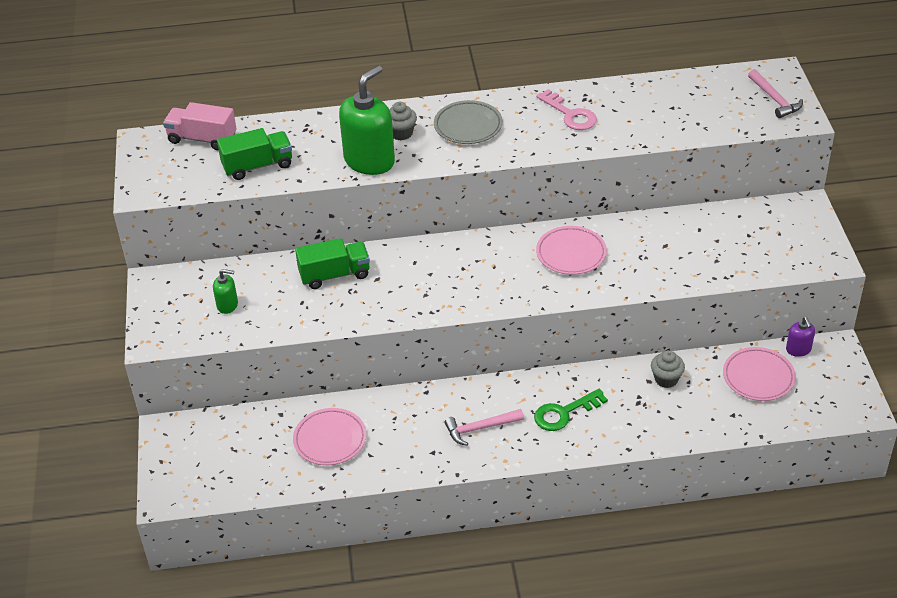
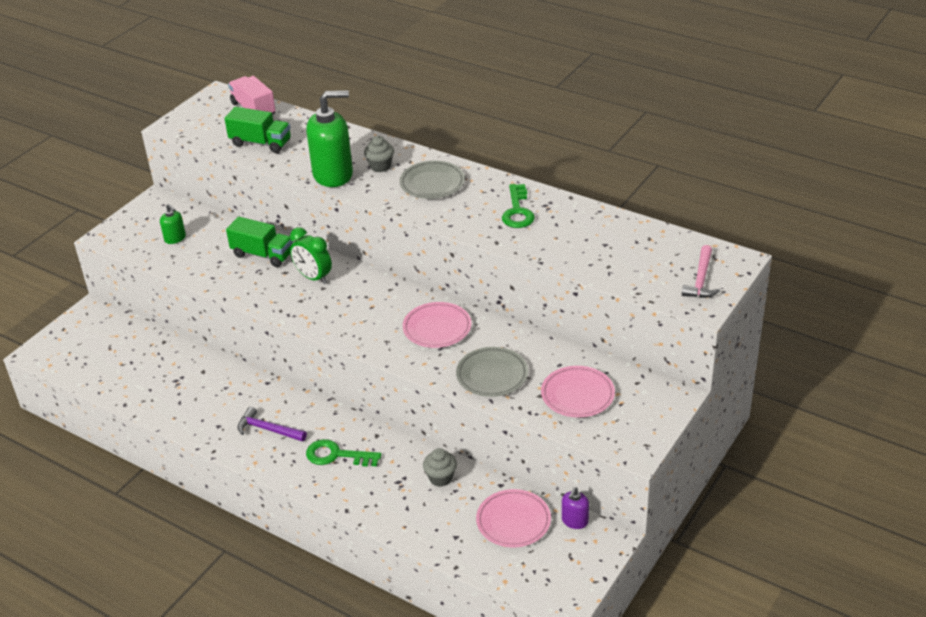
camera: 40 degrees right, 5 degrees down
(330, 439) = (169, 377): pink plate -> pink plate (577, 395)
(409, 269) = (313, 277): none -> green clock
(480, 428) = (268, 429): pink hammer -> purple hammer
(570, 114) = (517, 211): pink key -> green key
(662, 266) = (492, 375): none -> grey plate

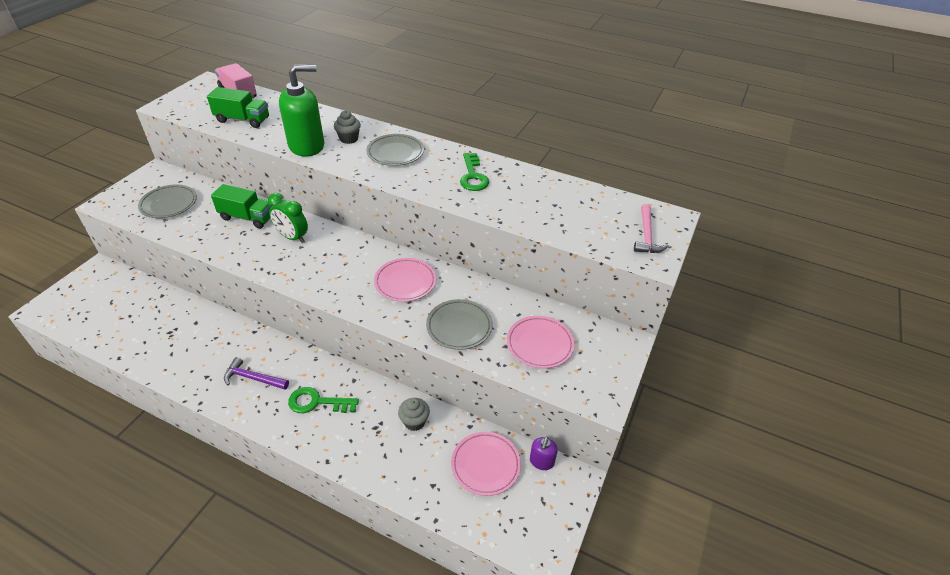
camera: 10 degrees left, 5 degrees up
(175, 238) = (169, 204): green soap dispenser -> grey plate

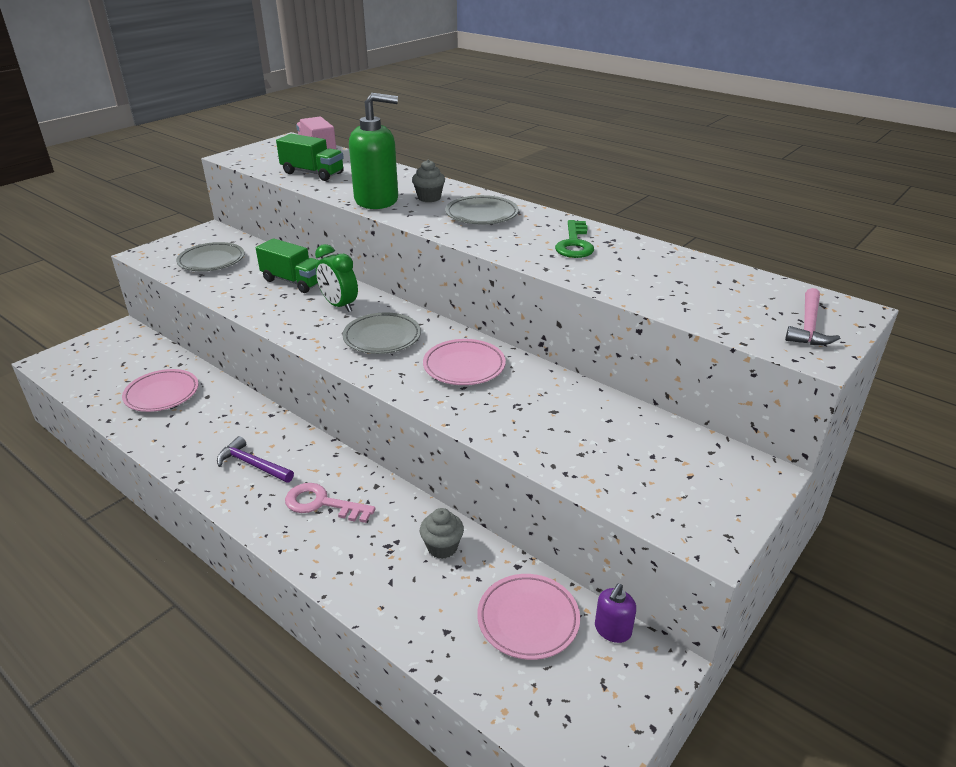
camera: 15 degrees right, 10 degrees down
(317, 402) = (322, 504): green key -> pink key
(459, 327) = (522, 423): grey plate -> grey plate (382, 337)
(539, 344) = (631, 459): pink plate -> pink plate (162, 394)

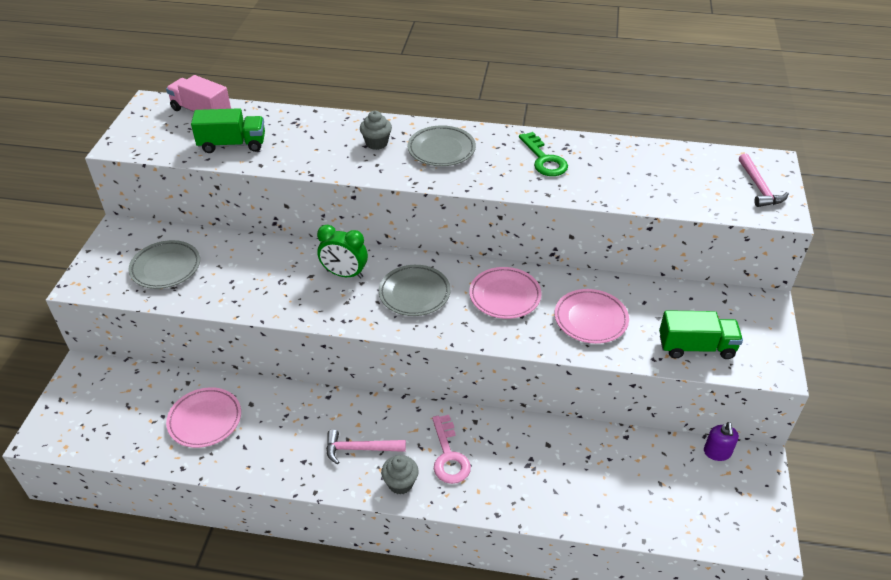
camera: 30 degrees left, 10 degrees up
(253, 464) = (360, 449): purple hammer -> pink hammer
(294, 281) = (275, 262): green truck -> green truck (696, 347)
(322, 504) = (449, 456): pink key -> pink key turned 90 degrees counterclockwise
(377, 200) = (333, 161): green soap dispenser -> none
(442, 547) = (566, 447): grey cupcake -> grey cupcake (400, 483)
(528, 619) = (663, 472): pink plate -> pink plate (590, 319)

